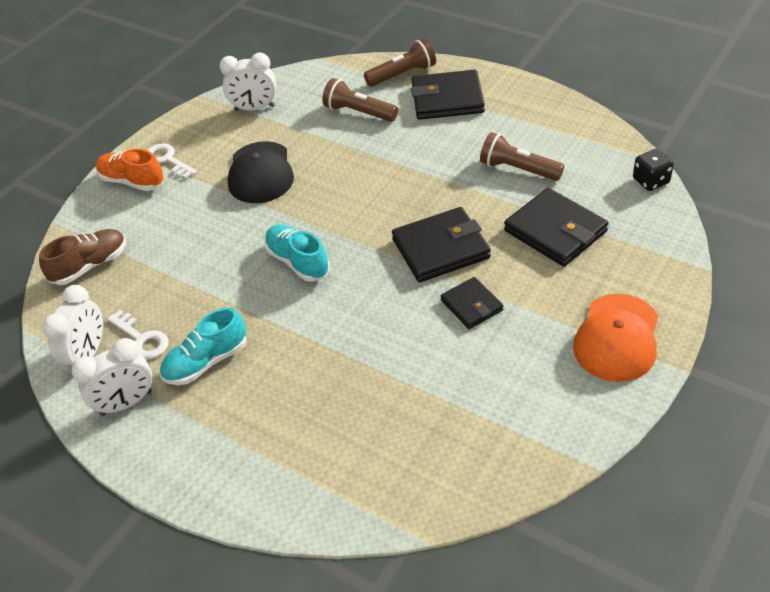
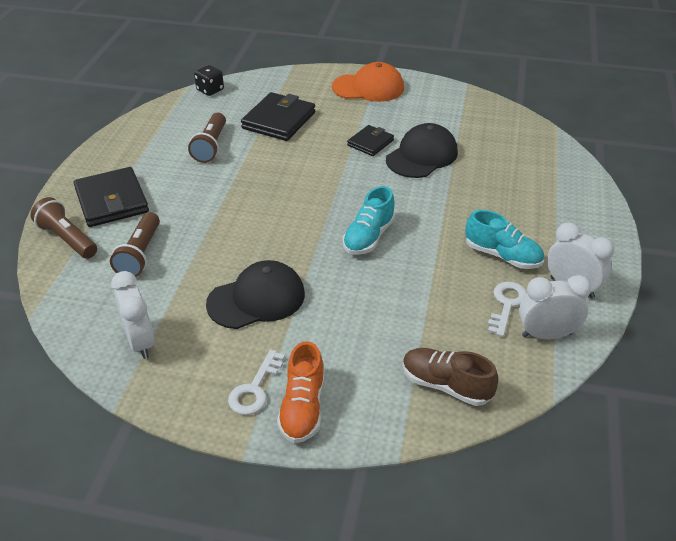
camera: 115 degrees left, 5 degrees down
(422, 348) = (422, 156): none -> black cap
(441, 248) = (319, 166): black wallet -> none

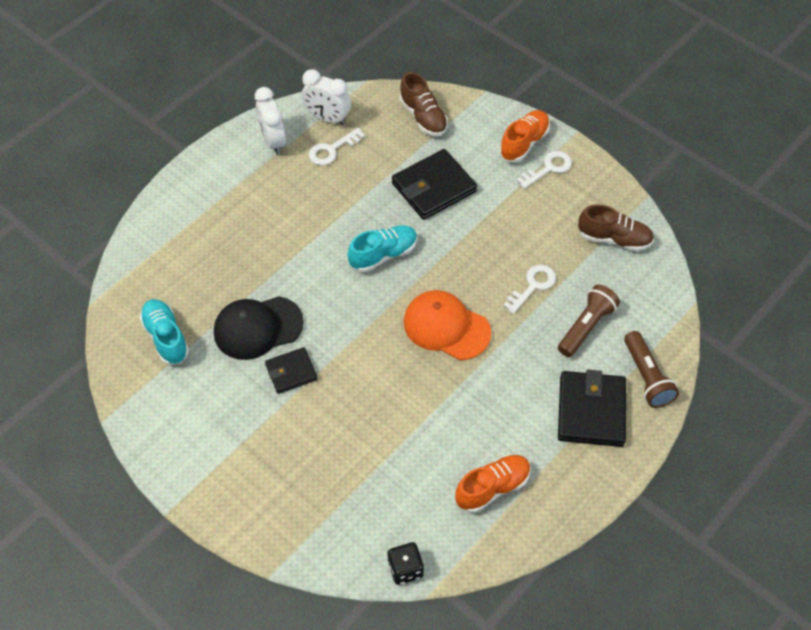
camera: 150 degrees left, 15 degrees up
(140, 342) = (614, 239): white clock -> brown shoe
(172, 138) = (492, 488): none -> orange shoe
(209, 266) = (533, 286): none -> white key
(211, 146) = (457, 450): brown flashlight -> none
(256, 299) = (510, 237): black cap -> none
(279, 120) = (360, 460): black wallet -> black wallet (433, 187)
(368, 88) = (218, 471): orange cap -> orange cap (446, 327)
(502, 256) = (295, 188): turquoise shoe -> turquoise shoe (166, 337)

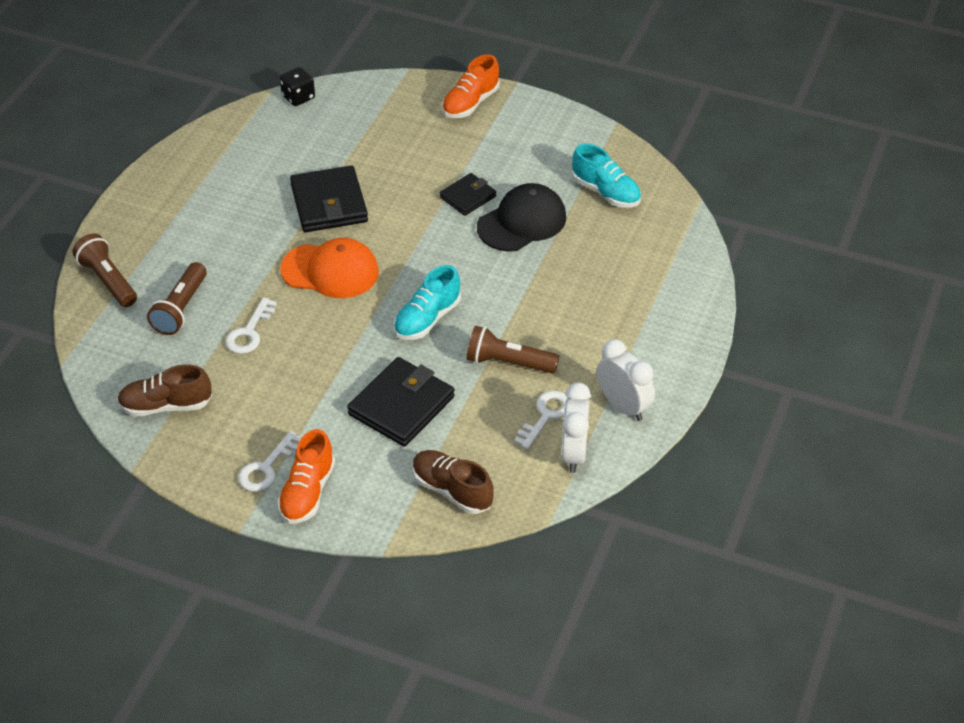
camera: 160 degrees right, 10 degrees down
(327, 118) = (573, 453): white clock -> white clock turned 90 degrees counterclockwise
(338, 198) = (508, 363): none -> brown flashlight
(492, 488) = (241, 162): orange shoe -> orange shoe (470, 103)
(591, 411) = (160, 239): black wallet -> black wallet (329, 203)

